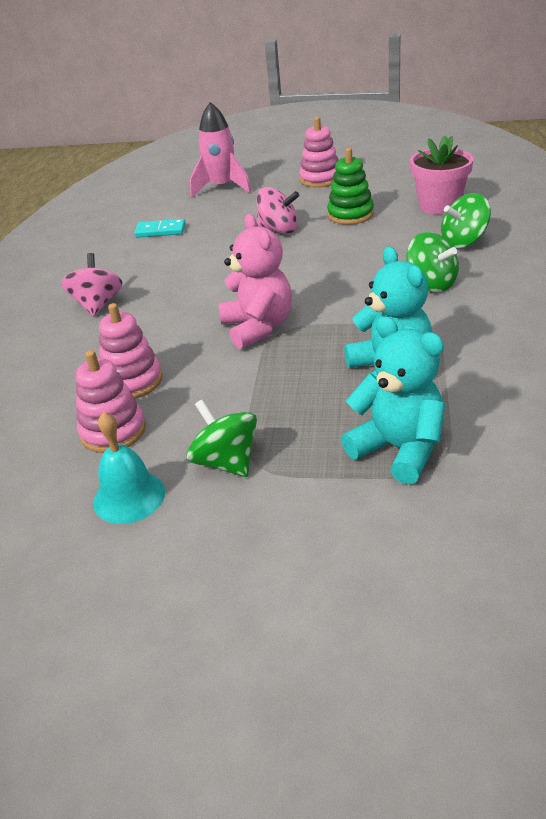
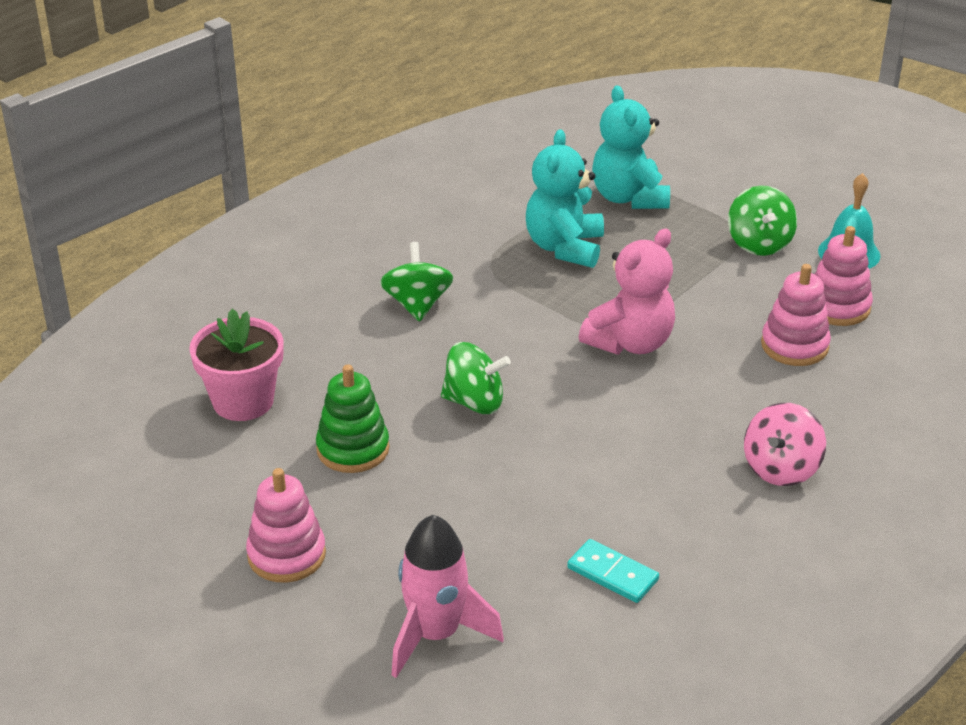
camera: 150 degrees left, 0 degrees up
(258, 327) = (630, 342): pink teddy bear -> pink teddy bear turned 150 degrees counterclockwise
(279, 230) = (464, 475): pink spinning top -> none
(464, 241) = (309, 335): green spinning top -> green spinning top (474, 402)

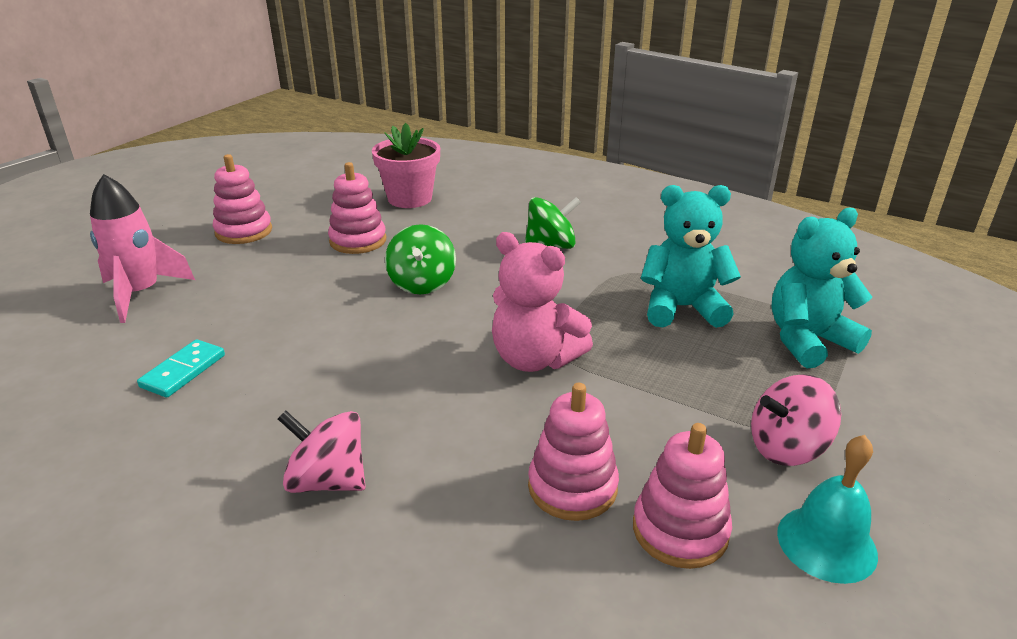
camera: 80 degrees right, 5 degrees down
(353, 449) = (358, 241): green stacking toy -> pink stacking toy
(759, 243) = (786, 447): green spinning top -> pink spinning top

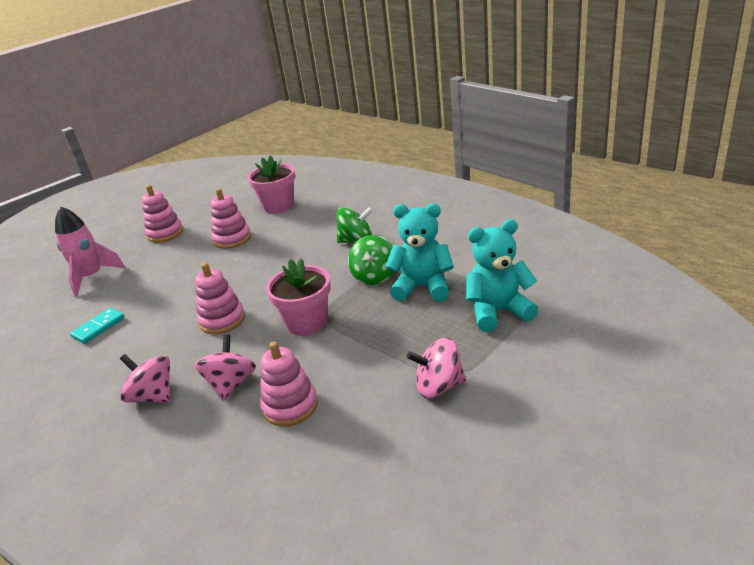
camera: 15 degrees right, 0 degrees up
(422, 283) = (260, 269): green spinning top -> green spinning top (374, 276)
(456, 456) = (231, 384): none -> pink spinning top
(535, 359) = (307, 322): pink teddy bear -> pink flower pot
(680, 530) = (341, 435): pink stacking toy -> pink stacking toy (222, 320)
(826, 543) = (428, 448): turquoise bell -> none

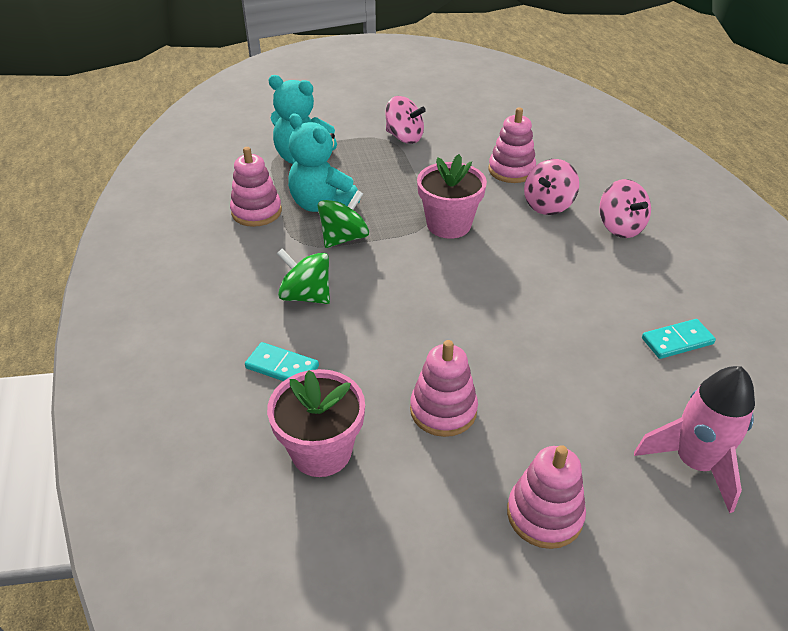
camera: 150 degrees left, 10 degrees up
(222, 320) = (526, 271): pink stacking toy -> pink stacking toy (256, 212)
(330, 215) = (282, 367): none -> turquoise domino

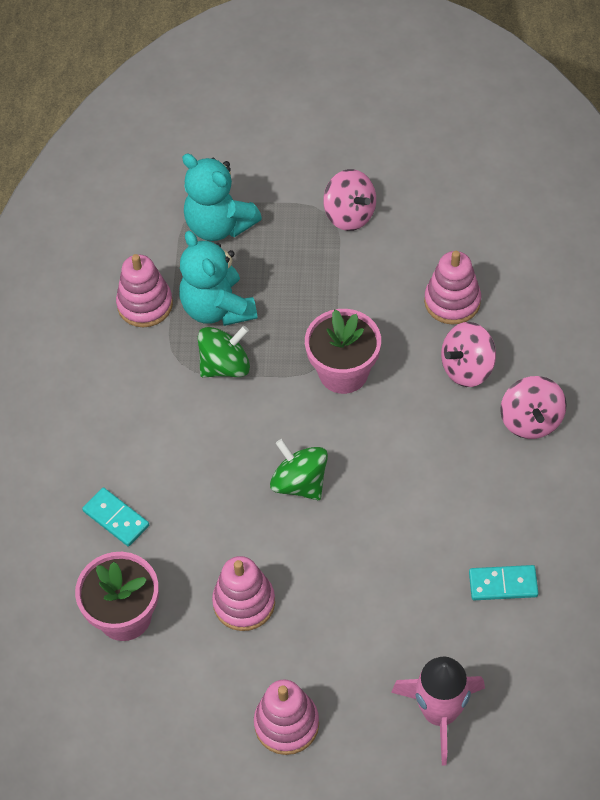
camera: 20 degrees right, 15 degrees up
(306, 296) = (162, 437): green spinning top -> green spinning top (300, 483)

